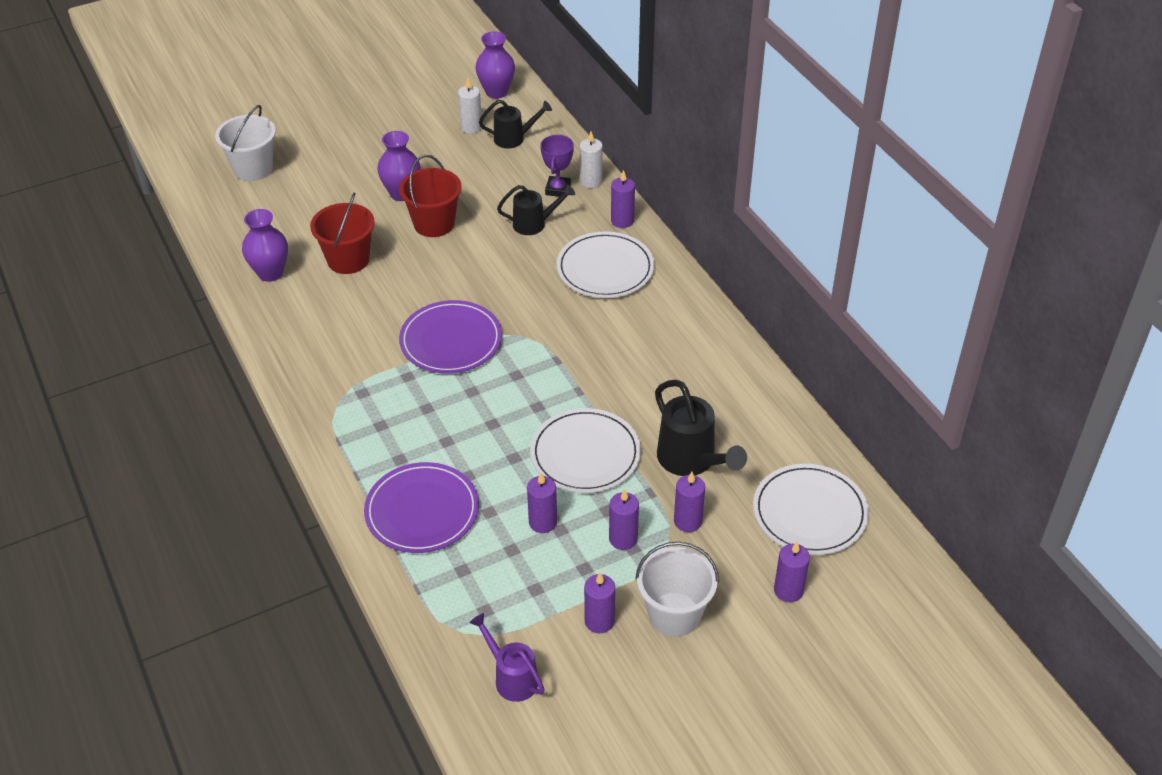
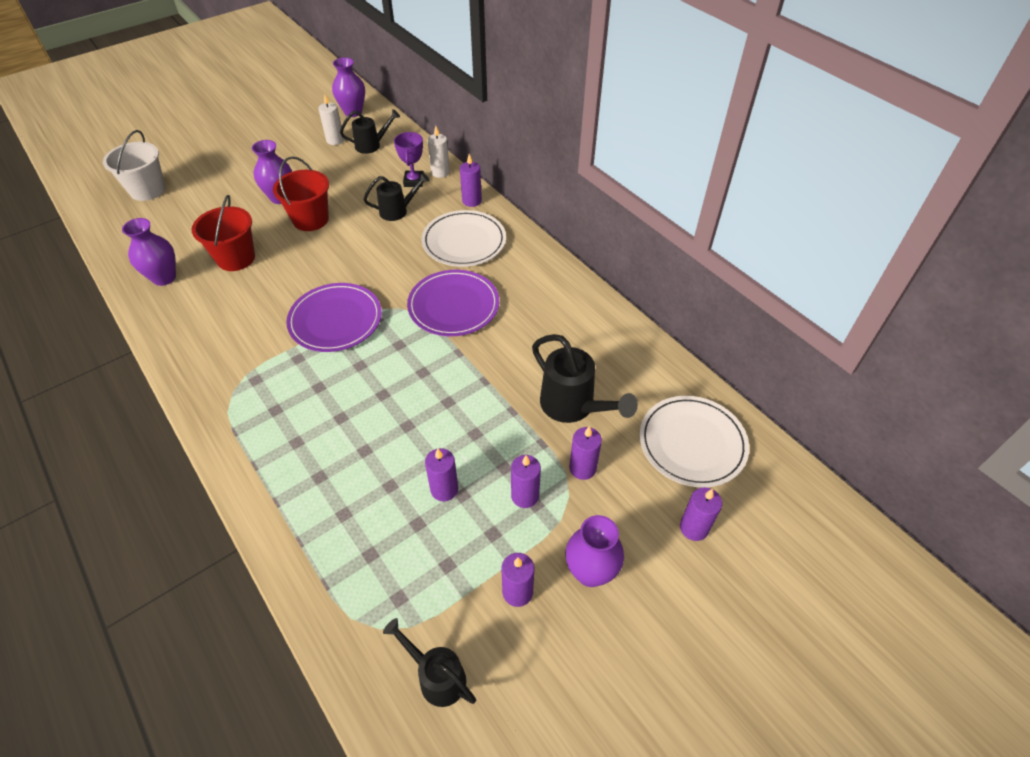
camera: 10 degrees left, 5 degrees up
(422, 511) = (323, 494): purple plate -> purple plate (453, 305)
(512, 677) = (437, 676): purple watering can -> black watering can
(585, 454) = (474, 413): white plate -> none
(674, 614) = (590, 572): white bucket -> purple vase

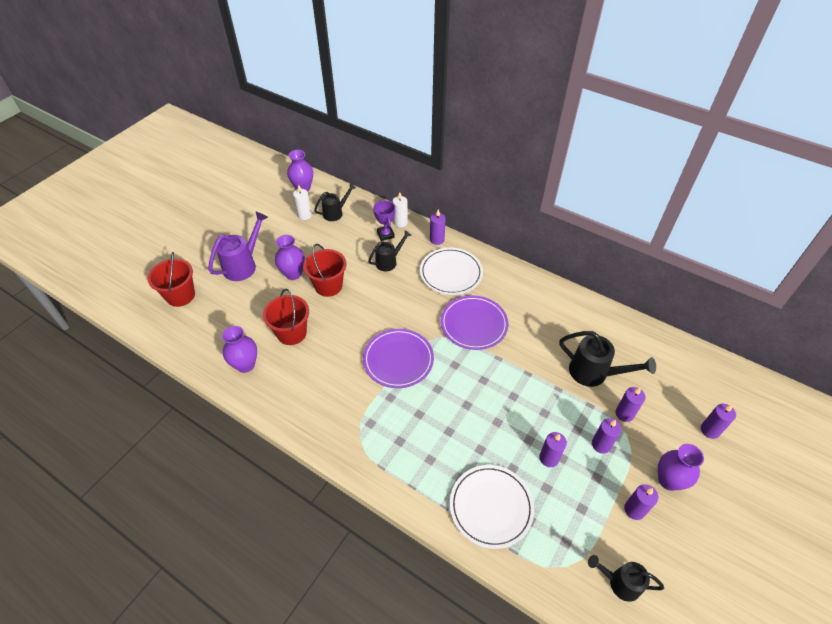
camera: 20 degrees left, 0 degrees up
(147, 190) = (180, 295): white bucket -> red bucket
(233, 175) = (243, 265): none -> purple watering can
(692, 443) = (678, 374): white plate -> white plate (491, 507)

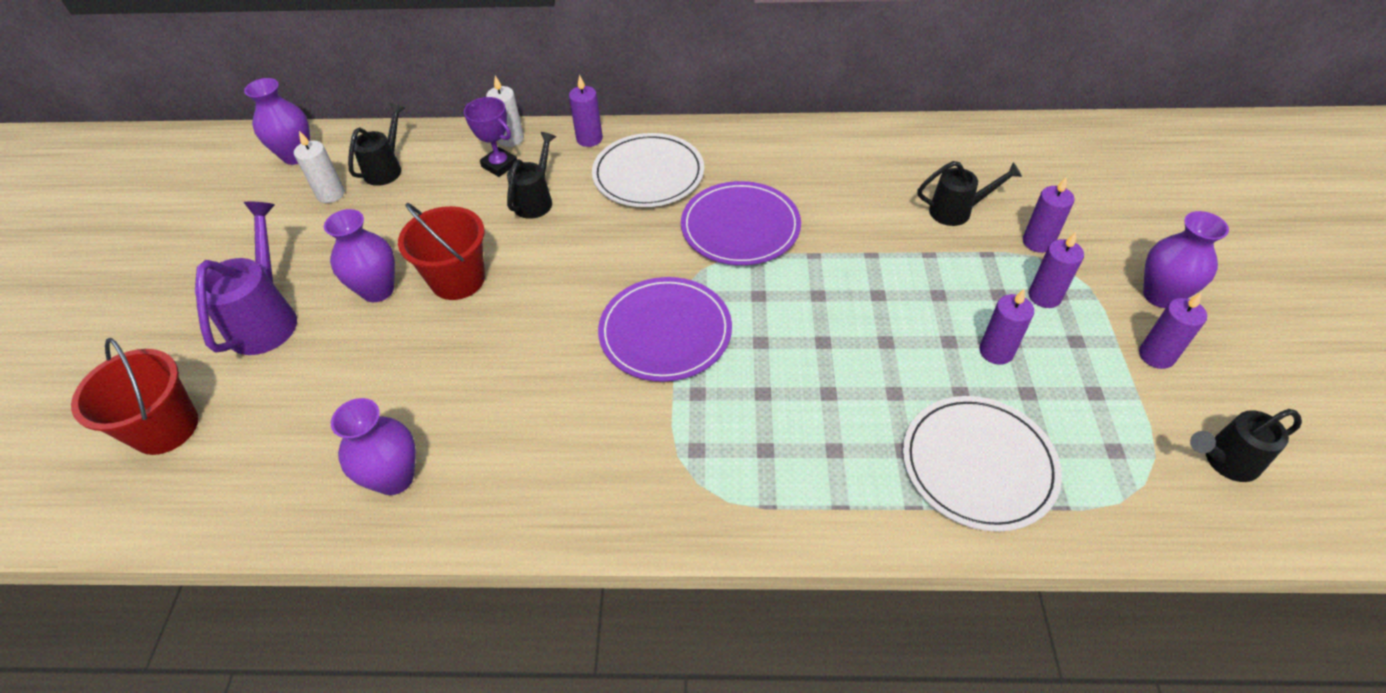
camera: 30 degrees left, 0 degrees up
(291, 333) = (446, 382): red bucket -> none
(594, 373) = (956, 211): black watering can -> black watering can, size x0.65
(710, 430) = (1149, 209): purple candle -> none

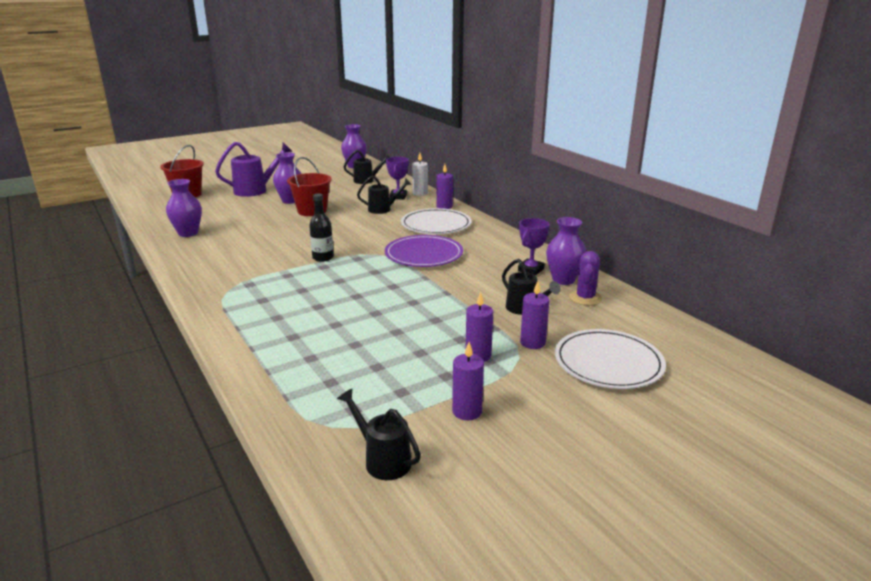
camera: 55 degrees right, 25 degrees down
(330, 194) = (338, 177): white candle -> none
(665, 332) = (323, 258): purple plate -> black bottle
(859, 159) = (531, 270): none -> purple trophy
(959, 156) = (585, 298): none -> purple cactus
(978, 464) = (299, 361): white plate -> white plate (608, 362)
(996, 351) = (404, 348): purple candle -> none
(1160, 295) = (538, 403): purple vase -> purple vase (563, 280)

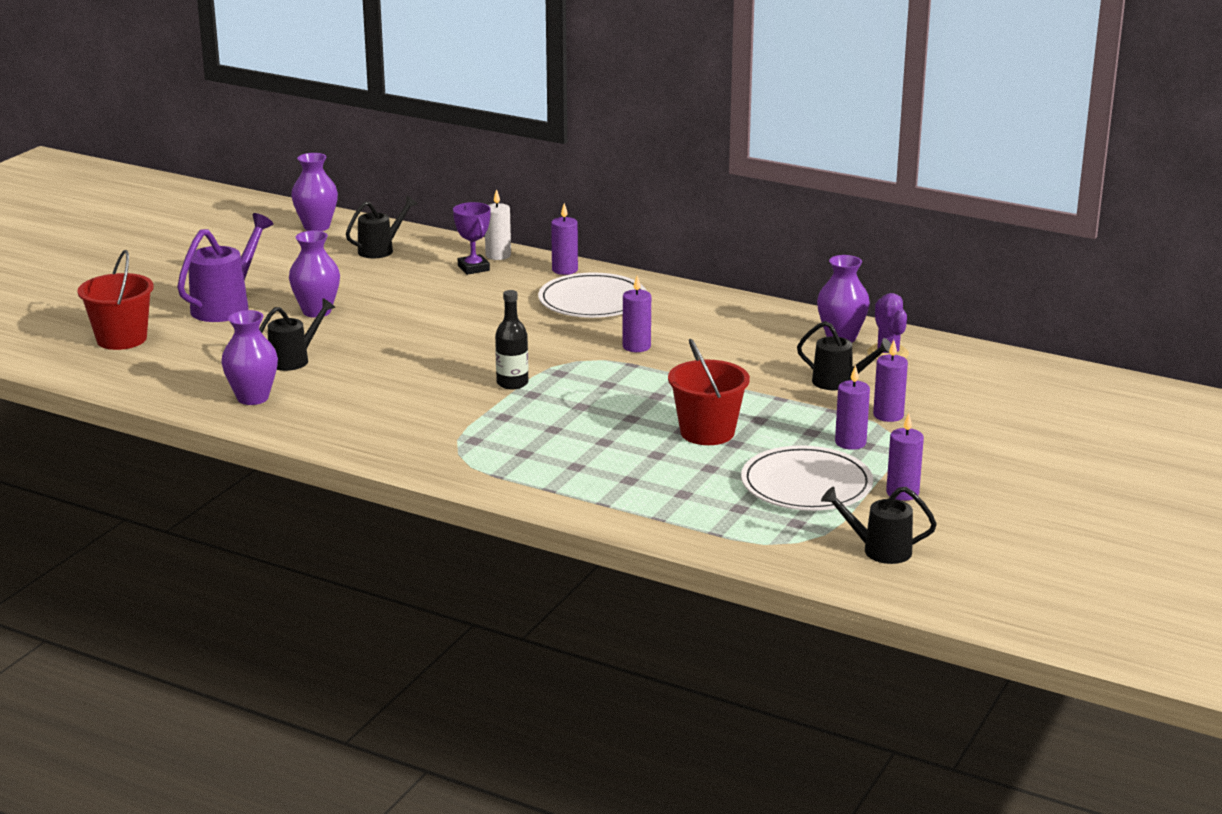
camera: 30 degrees left, 0 degrees up
(312, 211) = (381, 320): red bucket -> red bucket (707, 432)
(383, 209) = (483, 294): black watering can -> black watering can (294, 360)
(424, 254) = (636, 347): purple plate -> purple candle
(531, 270) = (790, 335): purple trophy -> none
(608, 362) = (979, 414): white plate -> white plate (806, 484)

